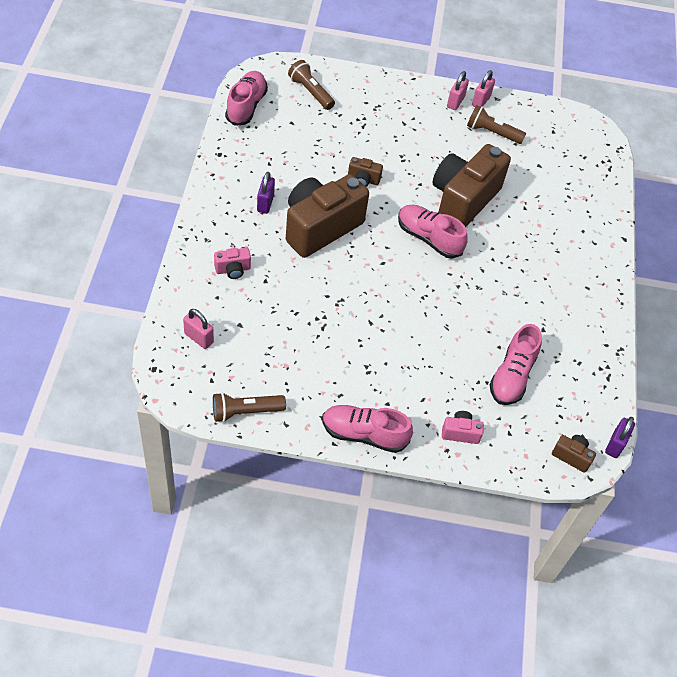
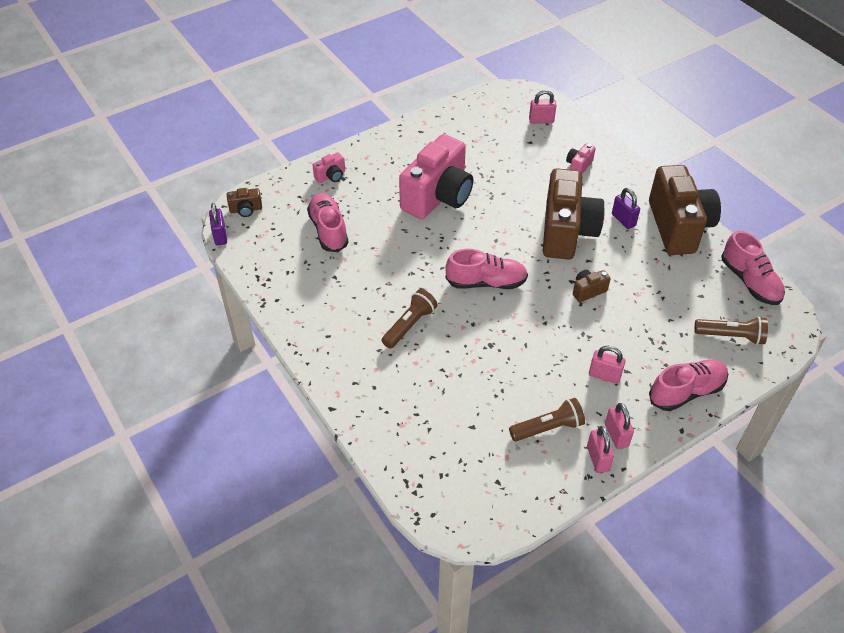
camera: 145 degrees right, 5 degrees down
(245, 411) = (466, 107): brown flashlight -> brown flashlight (409, 325)
(364, 434) = (388, 139): pink shoe -> pink shoe (686, 392)
(385, 335) = (438, 197): none -> pink camera
(421, 131) = (604, 375): none -> pink padlock
(463, 200) = (497, 335): brown camera -> brown camera (678, 227)

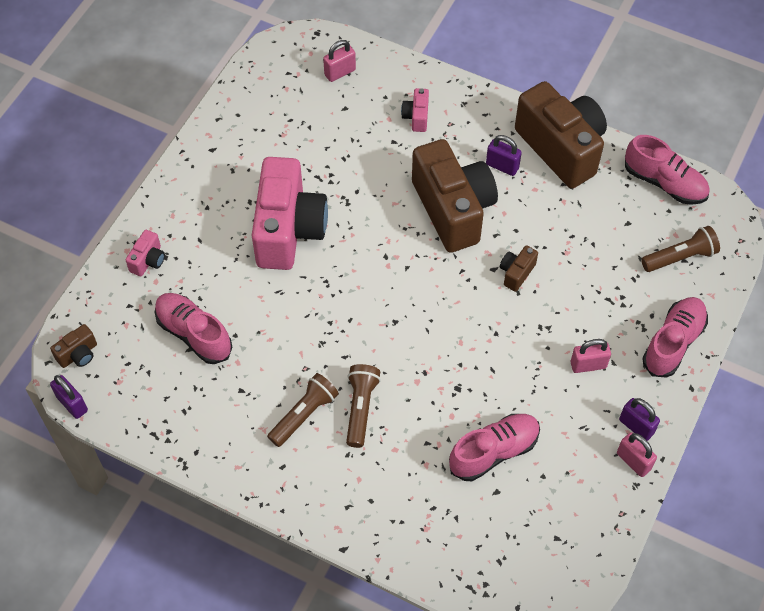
camera: 30 degrees left, 10 degrees up
(486, 282) = (408, 315): pink shoe -> pink shoe (494, 452)
(548, 428) = (569, 453): brown flashlight -> brown flashlight (304, 414)
(616, 435) = (636, 426): pink padlock -> purple padlock

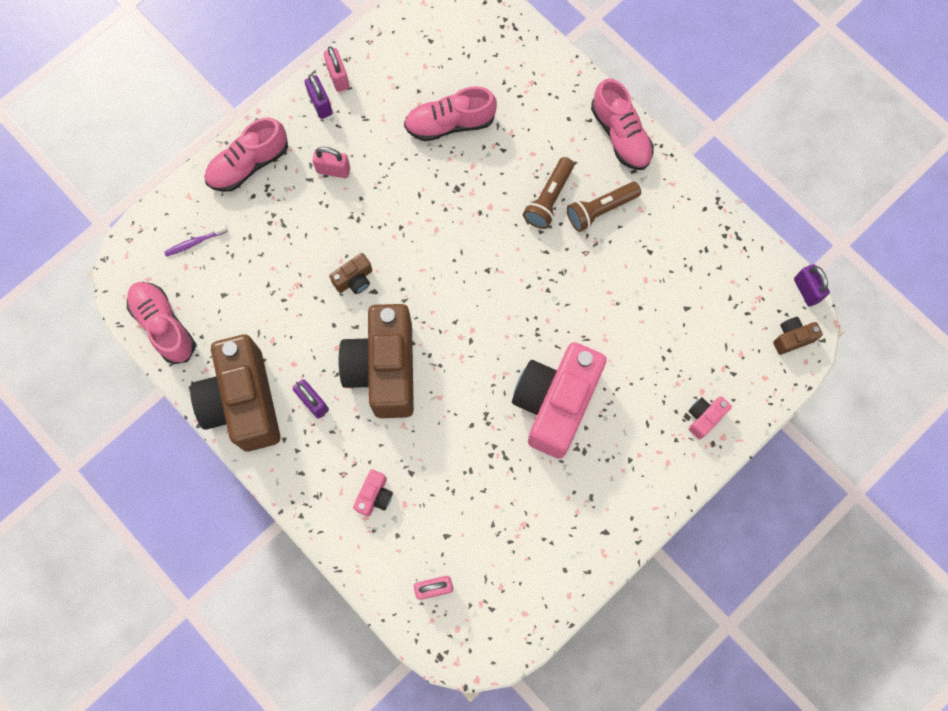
camera: 160 degrees left, 15 degrees up
(194, 334) = (678, 322): pink shoe -> pink shoe (620, 135)
(680, 257) = (195, 242): brown flashlight -> purple toothbrush

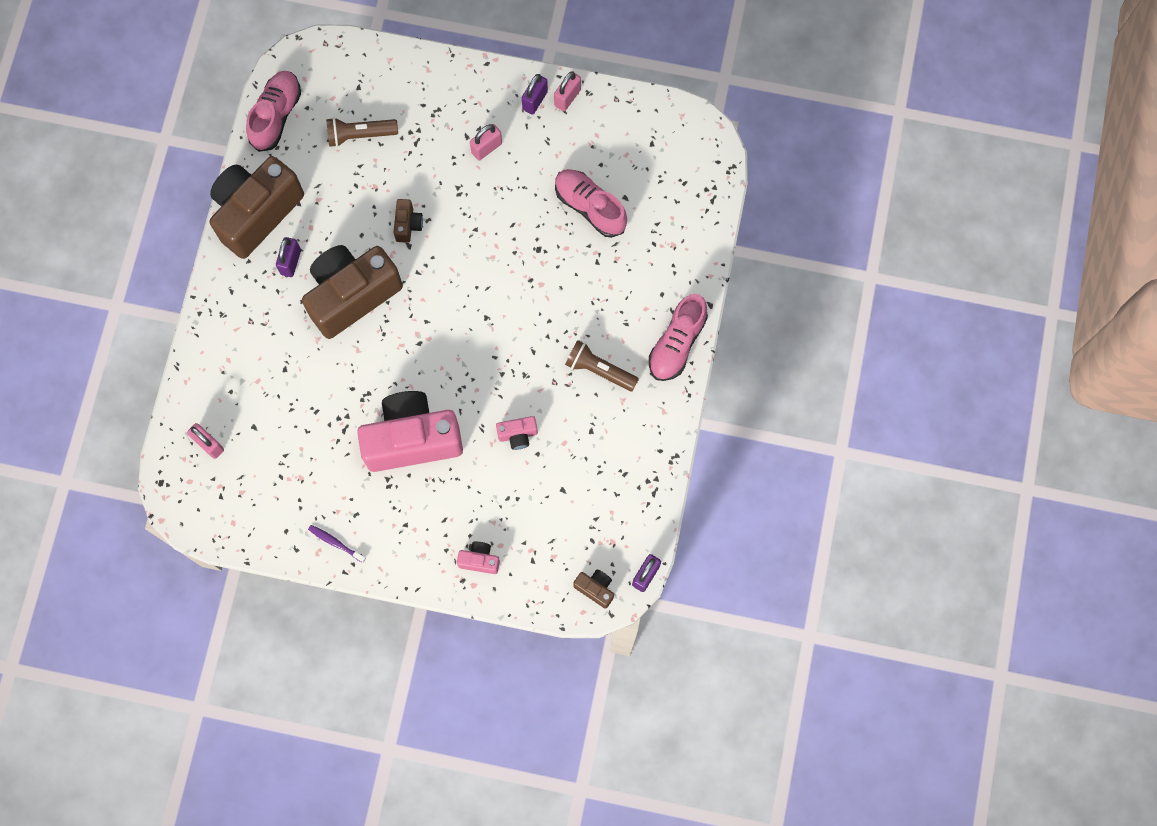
camera: 55 degrees right, 0 degrees up
(195, 242) = (356, 91): purple toothbrush -> purple toothbrush (336, 543)
(248, 164) = (446, 84): pink shoe -> none
(333, 170) = (486, 148): pink padlock -> pink padlock turned 75 degrees clockwise
(354, 280) = (408, 225): brown camera -> brown camera turned 105 degrees counterclockwise
(375, 496) = (249, 355): pink camera -> pink camera (518, 435)
(549, 199) = (580, 324): brown flashlight -> brown flashlight (360, 135)

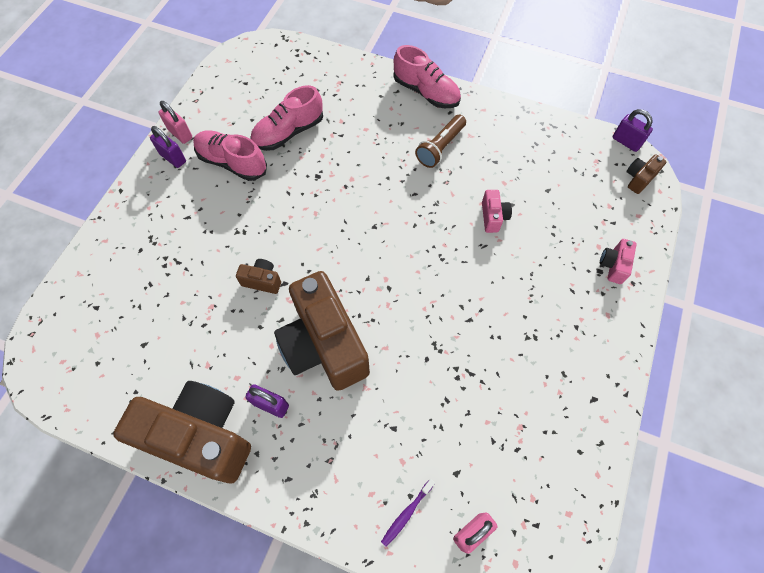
camera: 80 degrees left, 10 degrees down
(256, 213) = (201, 436): brown camera -> brown camera turned 150 degrees clockwise
(276, 115) = (93, 397): pink shoe -> pink shoe (232, 162)
(336, 543) = (594, 398): purple toothbrush -> purple toothbrush (406, 513)
(360, 135) = (149, 313): brown flashlight -> none
(412, 439) = (488, 308): pink camera -> none
(486, 148) = (205, 202): pink padlock -> none

